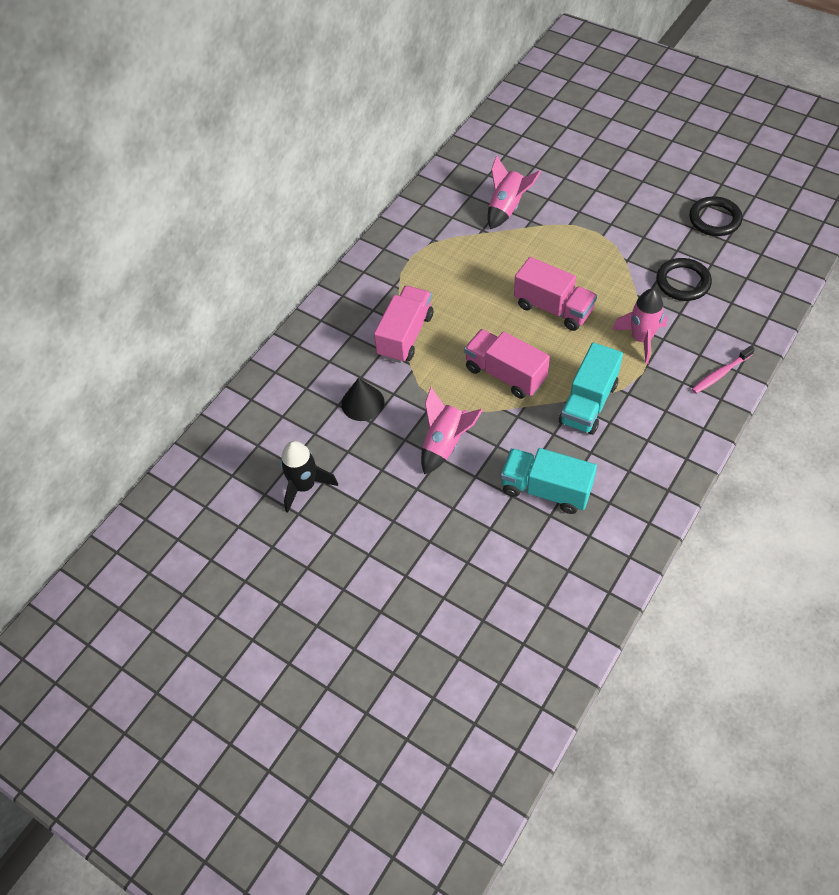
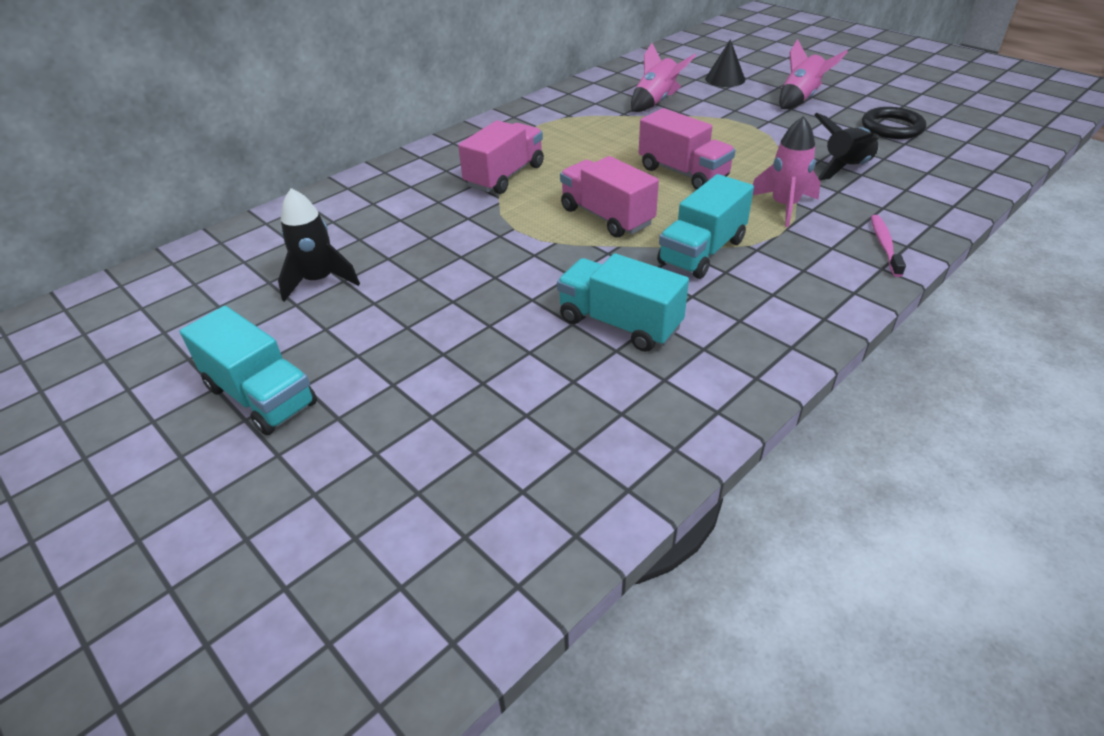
camera: 10 degrees right, 15 degrees down
(317, 604) = (261, 396): none -> turquoise truck
(362, 403) = (428, 221): black cone -> black cone (725, 79)
(445, 444) = (508, 265): pink rocket -> pink rocket (800, 99)
(683, 282) = (846, 168): black ring -> black rocket
(721, 373) = (884, 245): pink toothbrush -> pink toothbrush turned 120 degrees clockwise

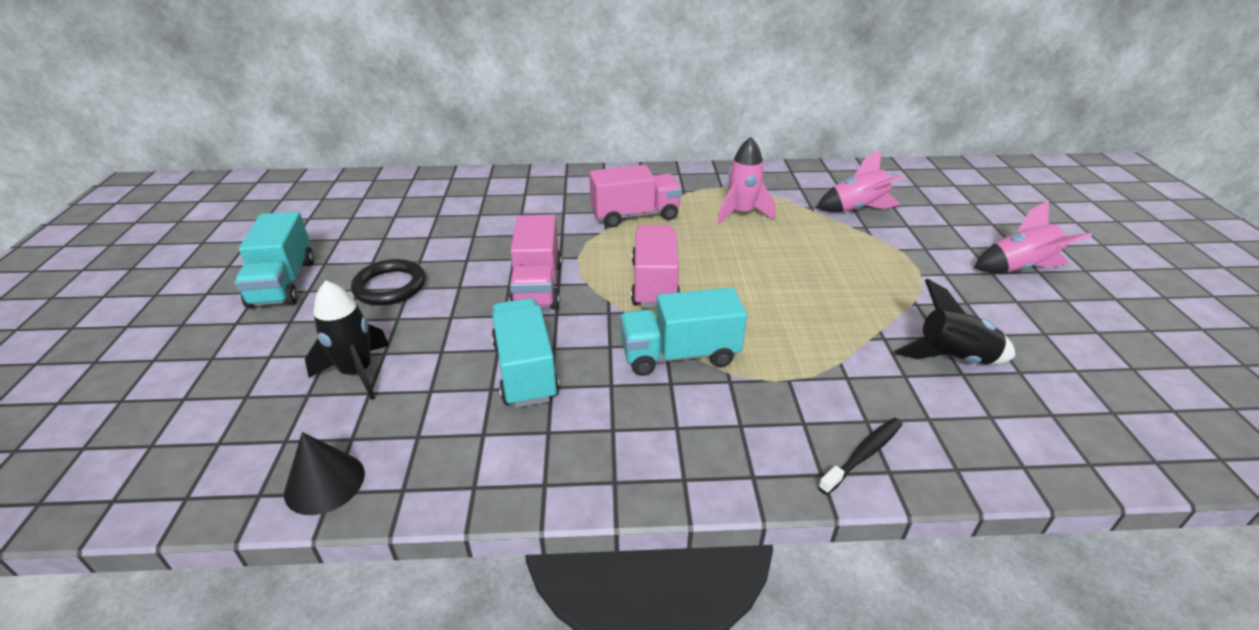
camera: 40 degrees right, 5 degrees down
(319, 281) = (417, 230): black rocket -> black rocket (357, 372)
(683, 173) = (777, 281): pink truck -> pink truck (537, 286)
(725, 79) = (964, 216): black cone -> black cone (324, 483)
(784, 206) = (822, 359): pink rocket -> pink rocket (741, 213)
(884, 245) = (863, 455): pink toothbrush -> black toothbrush
(892, 127) = (1088, 346): black ring -> black ring (390, 286)

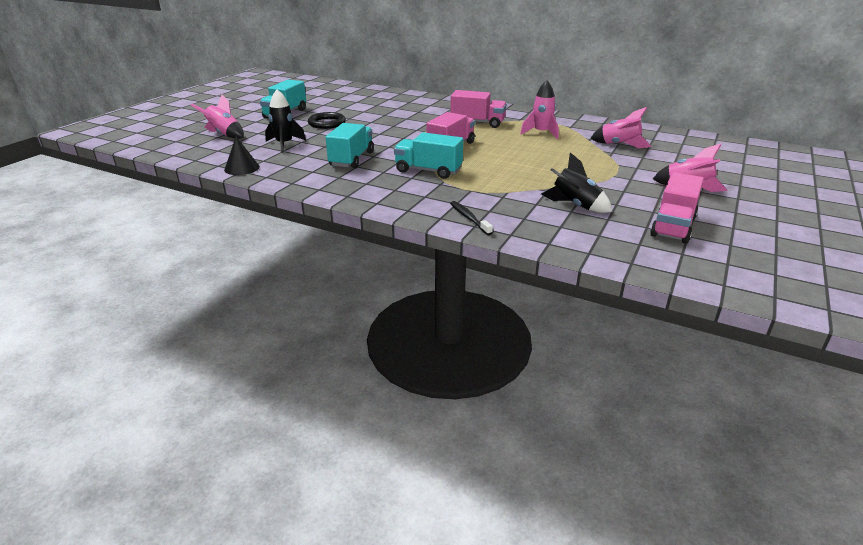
camera: 30 degrees right, 5 degrees down
(195, 386) = (224, 134): none -> pink rocket
(537, 286) = (392, 136): pink truck -> pink truck (673, 226)
(863, 455) = (469, 218): black toothbrush -> black toothbrush turned 105 degrees counterclockwise

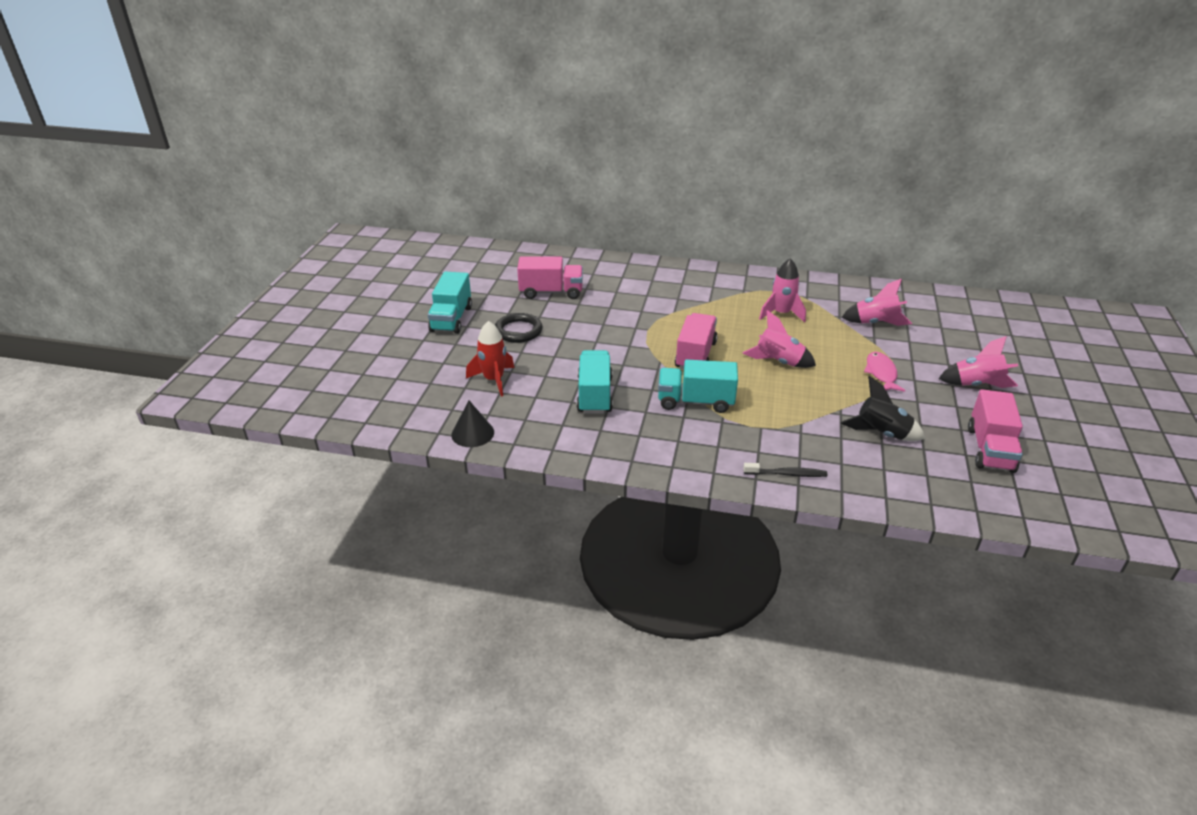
camera: 15 degrees left, 5 degrees up
(224, 134) = (402, 373): pink rocket -> pink rocket (778, 362)
(284, 144) = (493, 380): black rocket -> red rocket
(469, 218) = (786, 474): black toothbrush -> black toothbrush turned 135 degrees clockwise
(477, 123) = (699, 304): pink truck -> pink truck (551, 292)
(602, 172) = (881, 373): none -> pink fish

